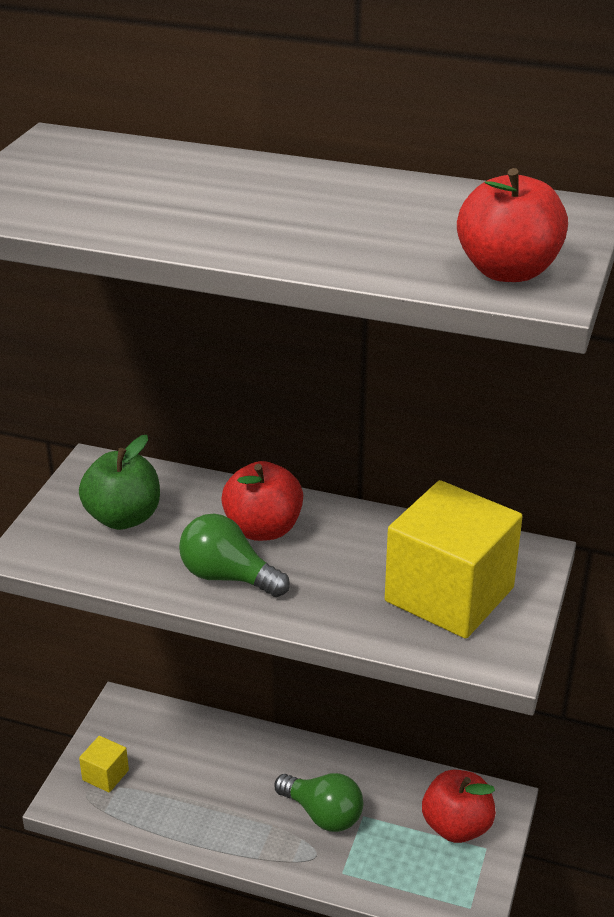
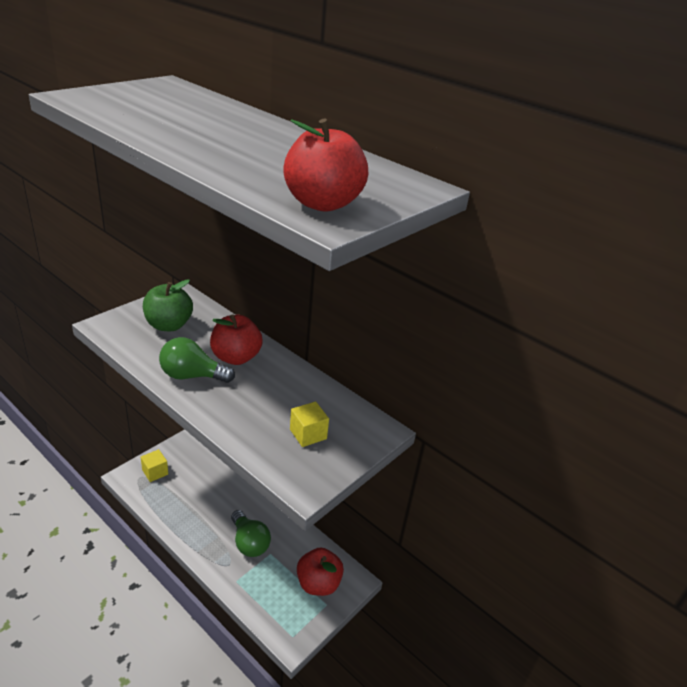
camera: 20 degrees right, 0 degrees up
(228, 577) = (192, 376): green light bulb -> green light bulb turned 45 degrees counterclockwise
(449, 594) = (308, 434): yellow cube -> yellow cube, size x0.44

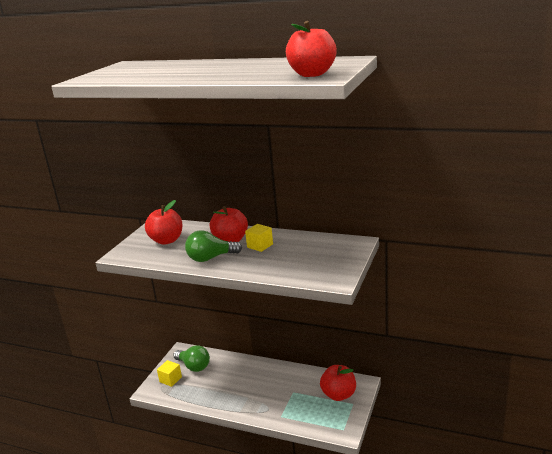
camera: 15 degrees left, 10 degrees down
(169, 325) = (167, 240): green apple -> red apple
(249, 542) = (273, 392): green light bulb -> green light bulb (194, 366)
(308, 434) = (314, 259): yellow cube -> yellow cube (260, 246)

